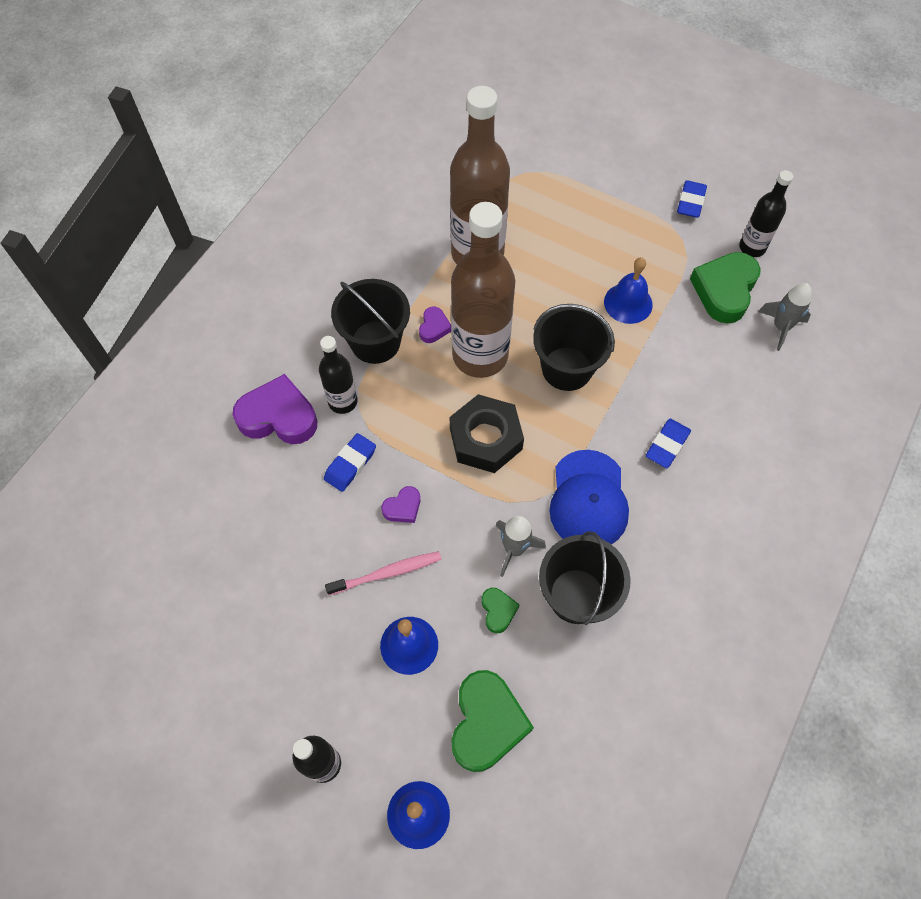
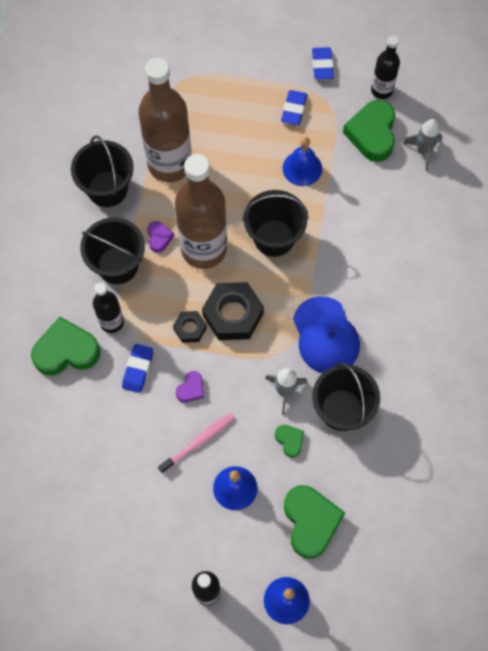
camera: 20 degrees left, 5 degrees up
(278, 416) = (66, 351): purple heart -> green heart
(398, 259) = (107, 189): none -> black bucket
(429, 438) = (190, 328): none -> black nut
(667, 445) = (369, 274): blue eraser -> blue eraser (294, 109)

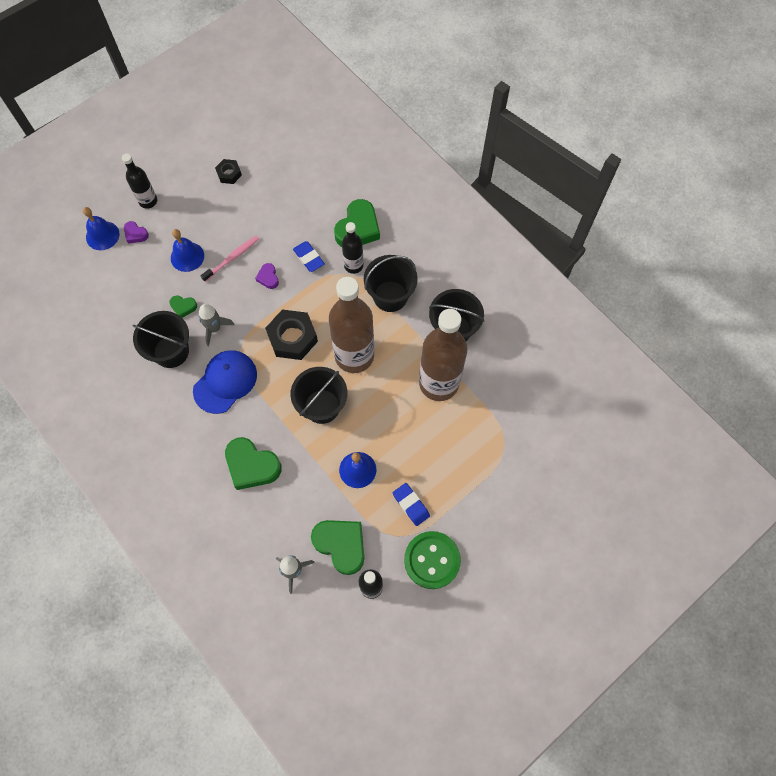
camera: 130 degrees right, 0 degrees up
(159, 238) = (387, 335): purple heart -> purple heart (135, 234)
(190, 328) = (307, 306): black nut -> black nut (229, 174)
(199, 442) = (232, 258): pink toothbrush -> pink toothbrush turned 135 degrees counterclockwise
(310, 522) = (128, 280): green heart -> green heart (252, 466)
(322, 65) = (432, 560): blue eraser -> green button
(325, 335) = (225, 382): blue cap -> blue cap turned 105 degrees clockwise

